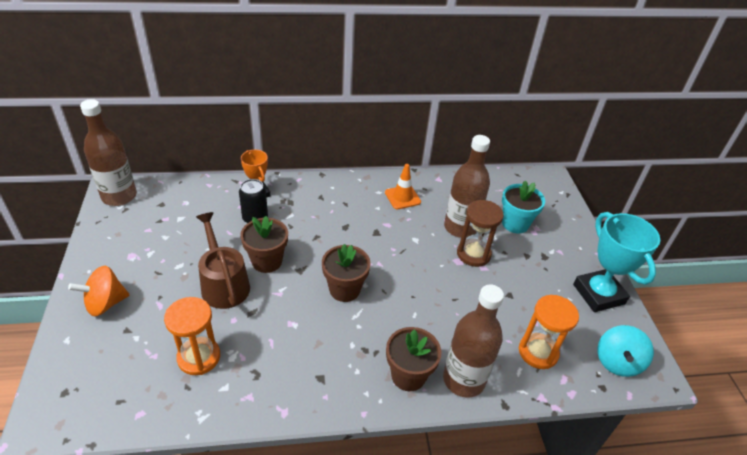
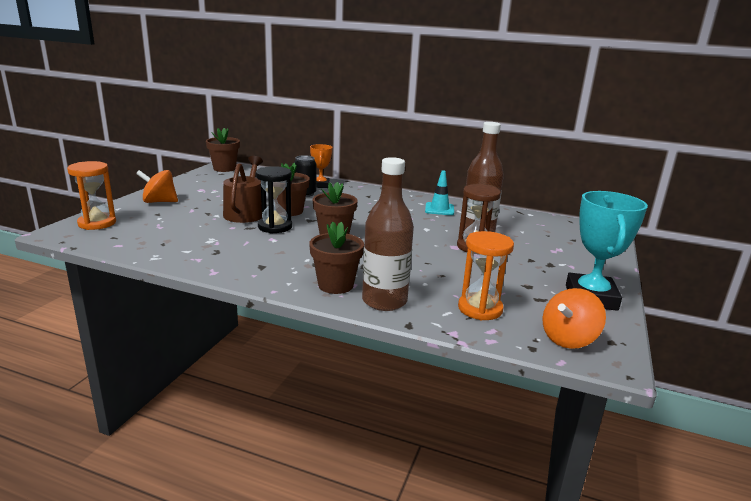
camera: 30 degrees right, 20 degrees down
(119, 196) = (224, 168): brown bottle -> brown flower pot
(199, 357) = (187, 235): orange hourglass -> orange hourglass (97, 223)
(276, 299) = (275, 227): none -> black hourglass
(402, 197) = (439, 209): orange traffic cone -> turquoise traffic cone
(515, 224) = (537, 242): turquoise flower pot -> none
(617, 362) = (568, 339): turquoise spinning top -> orange spinning top

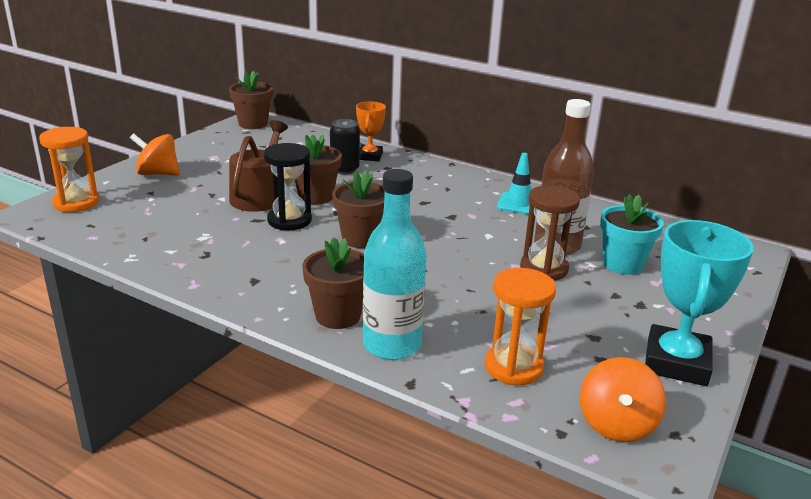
camera: 10 degrees right, 5 degrees up
(384, 301) = (392, 345): brown bottle -> turquoise bottle
(527, 241) = (622, 264): none -> turquoise flower pot
(568, 339) = (616, 424): orange spinning top -> orange spinning top turned 45 degrees counterclockwise

